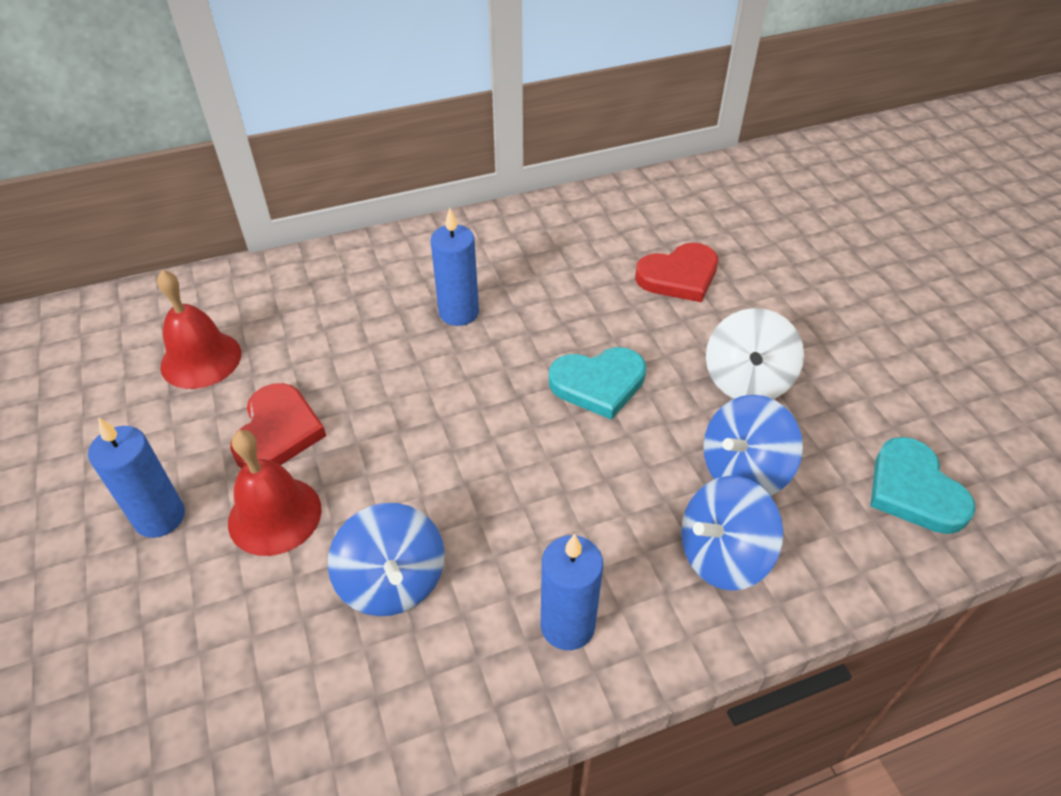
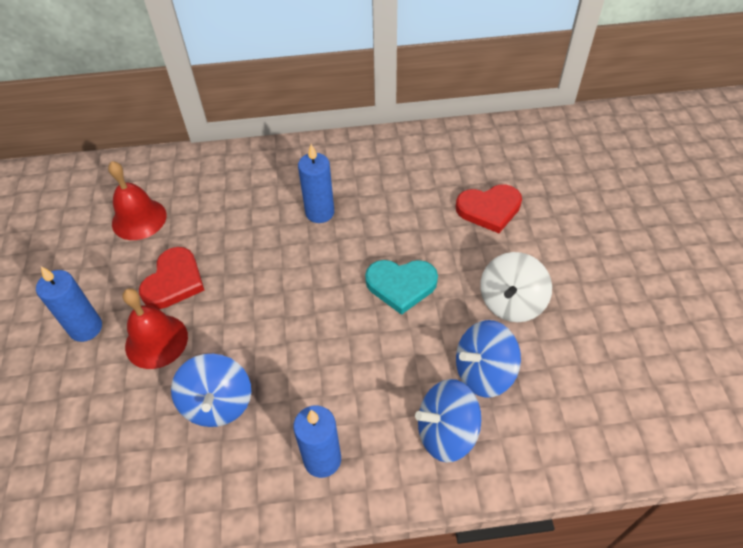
camera: 15 degrees right, 5 degrees up
(914, 490) = (607, 413): turquoise heart -> none

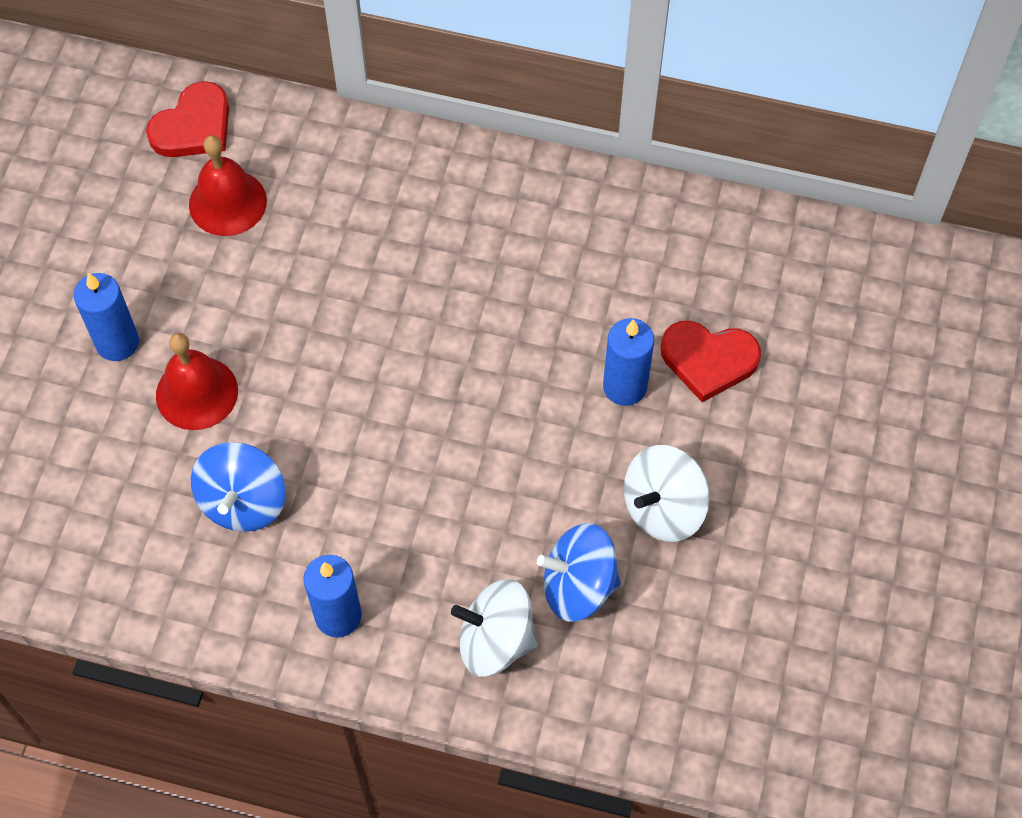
camera: 20 degrees right, 10 degrees up
(174, 281) = (244, 316): red heart -> red heart (193, 126)
(320, 212) = (472, 280): blue candle -> blue candle (624, 387)
(401, 285) = (531, 430): turquoise heart -> none
(446, 432) = (495, 640): blue spinning top -> white spinning top

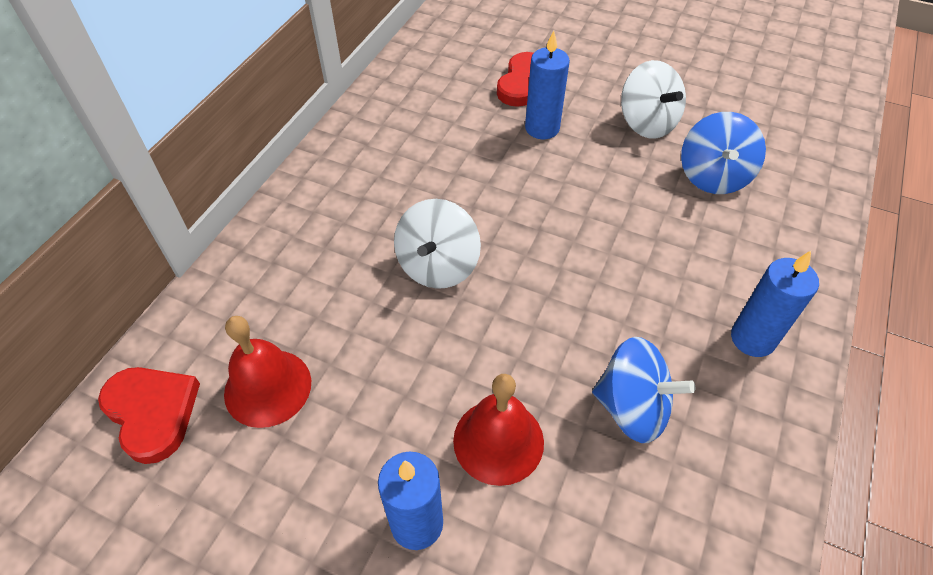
camera: 80 degrees left, 10 degrees down
(495, 640) = (765, 231): white spinning top -> white spinning top (438, 265)

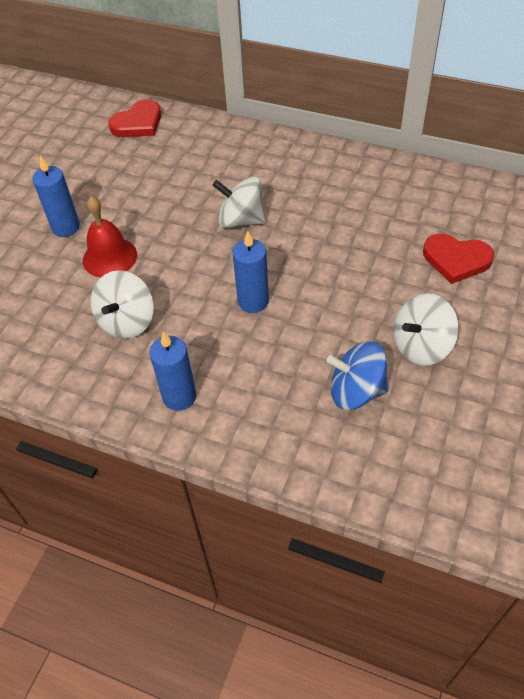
camera: 90 degrees right, 0 degrees up
(268, 387) = (150, 160): red bell -> none
(542, 128) = (397, 271): blue candle -> blue candle (253, 301)
(632, 407) = (127, 321): blue spinning top -> white spinning top

